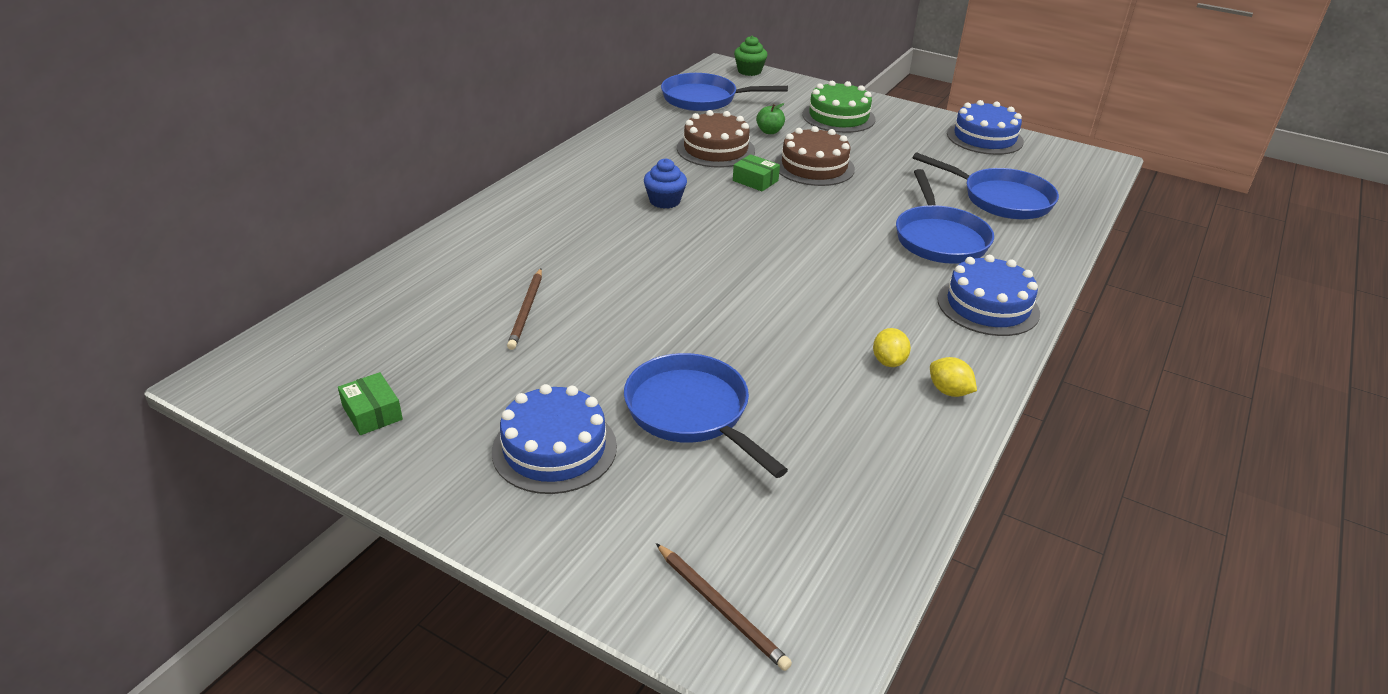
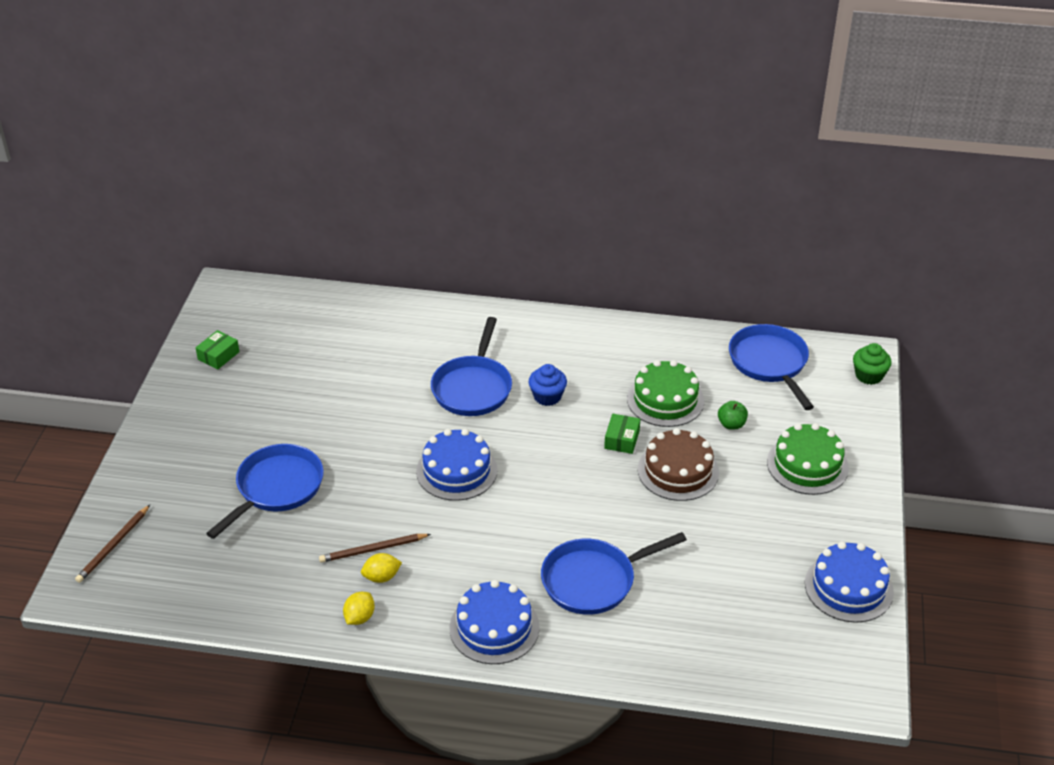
camera: 70 degrees right, 5 degrees up
(526, 311) = (351, 377): brown pencil -> brown pencil (373, 550)
(554, 448) = (217, 439): blue cake -> blue cake (456, 470)
(715, 149) = (665, 400): brown cake -> green cake
(1001, 199) = (705, 617): blue pan -> blue pan (473, 388)

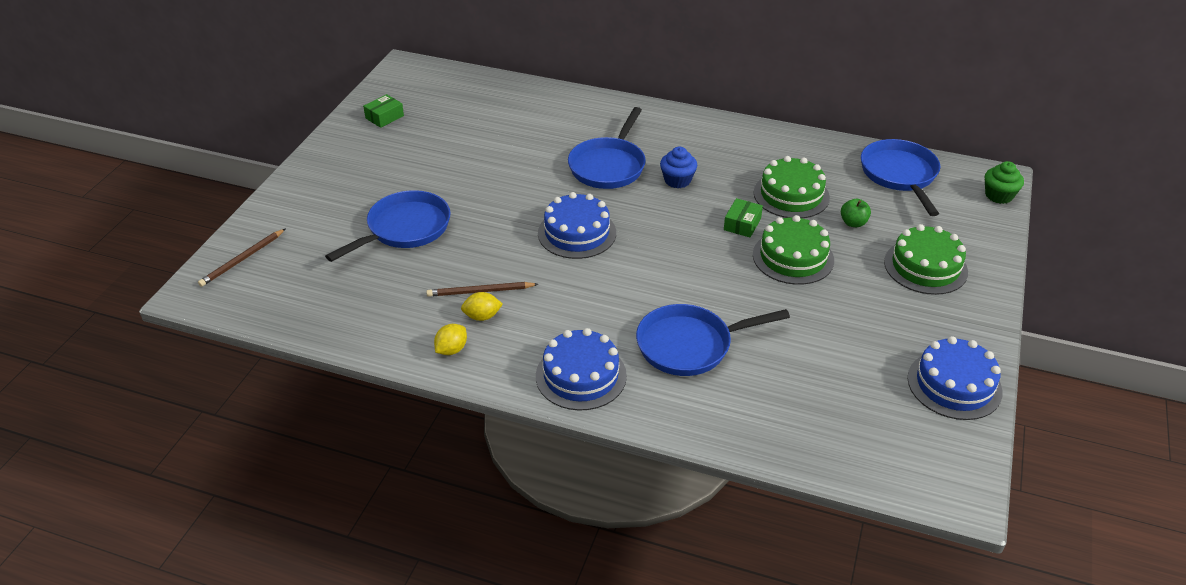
camera: 10 degrees right, 0 degrees up
(678, 471) = (793, 257): brown cake -> green cake

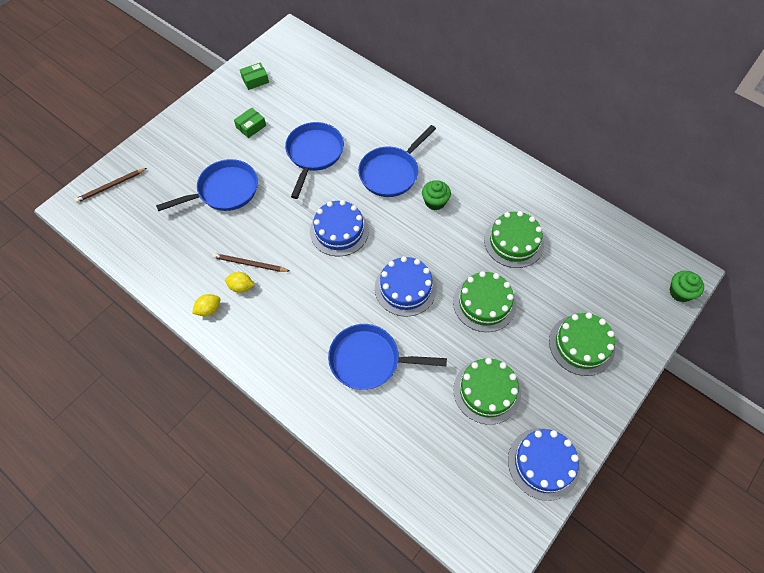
camera: 20 degrees right, 20 degrees up
(581, 376) = (283, 361): blue cake -> blue cake (405, 288)
(677, 180) = (435, 202): blue cupcake -> green cupcake
(742, 224) = (462, 259): green box -> green box (251, 126)
(847, 336) = (487, 391): none -> green cake
(853, 223) = (547, 284): green apple -> none
(900, 175) = (610, 247): blue pan -> blue pan (314, 154)

